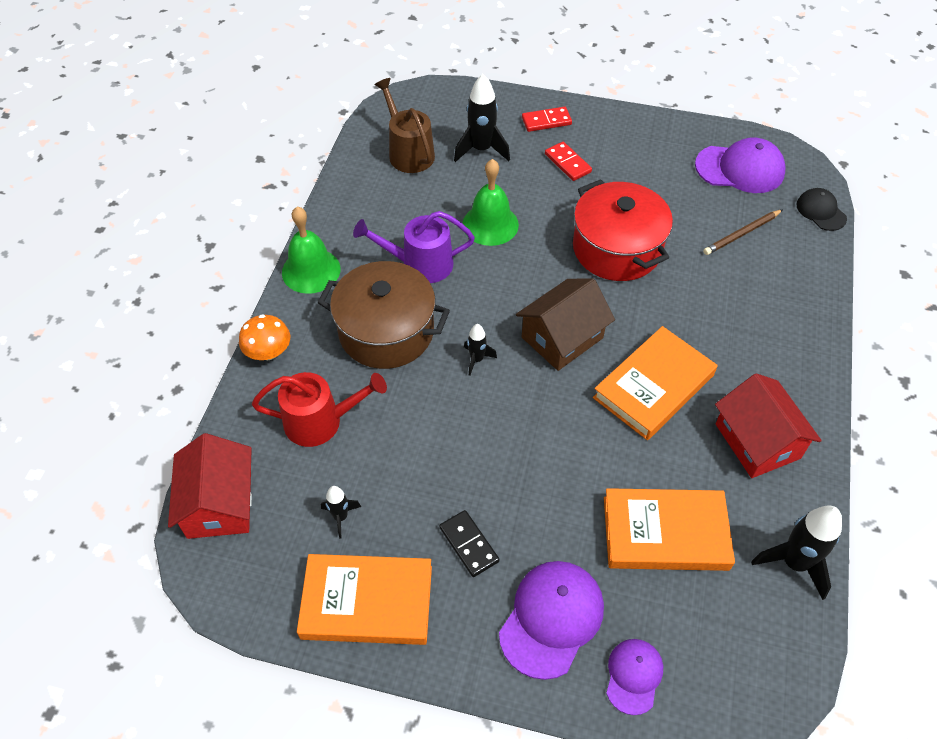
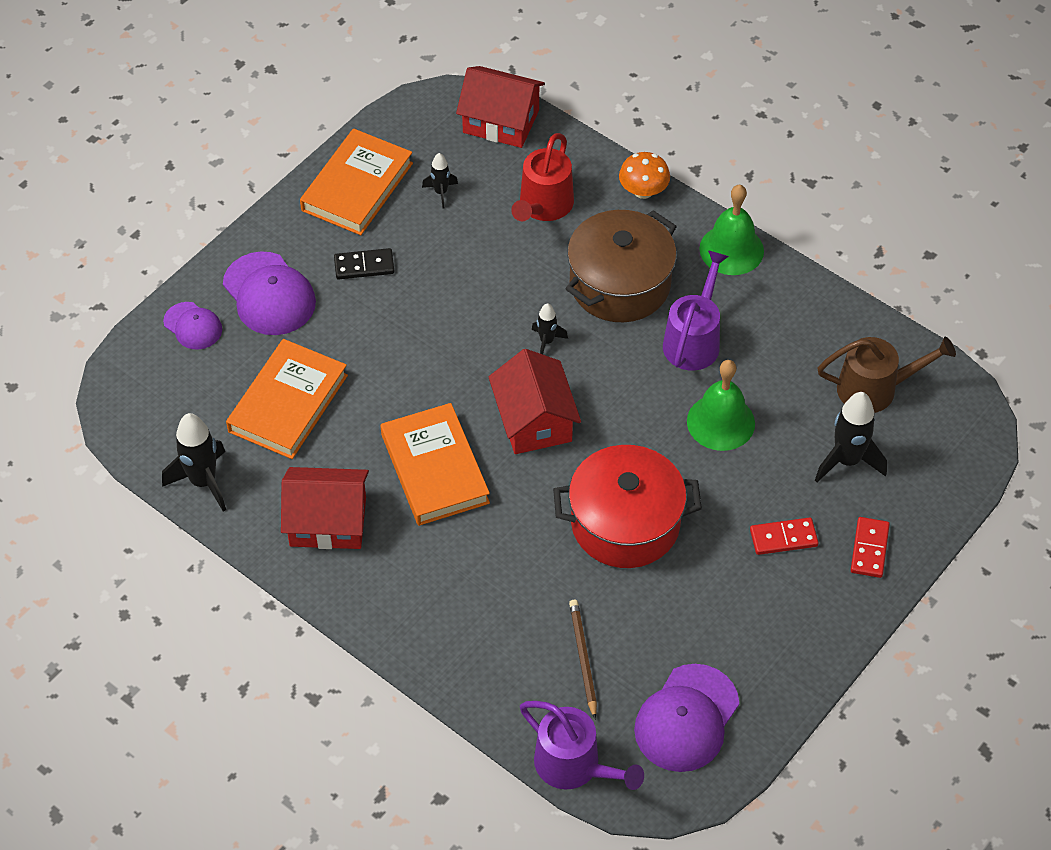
camera: 115 degrees right, 0 degrees up
(562, 337) = (534, 420): brown house -> red house
(821, 211) = (574, 765): black cap -> purple watering can

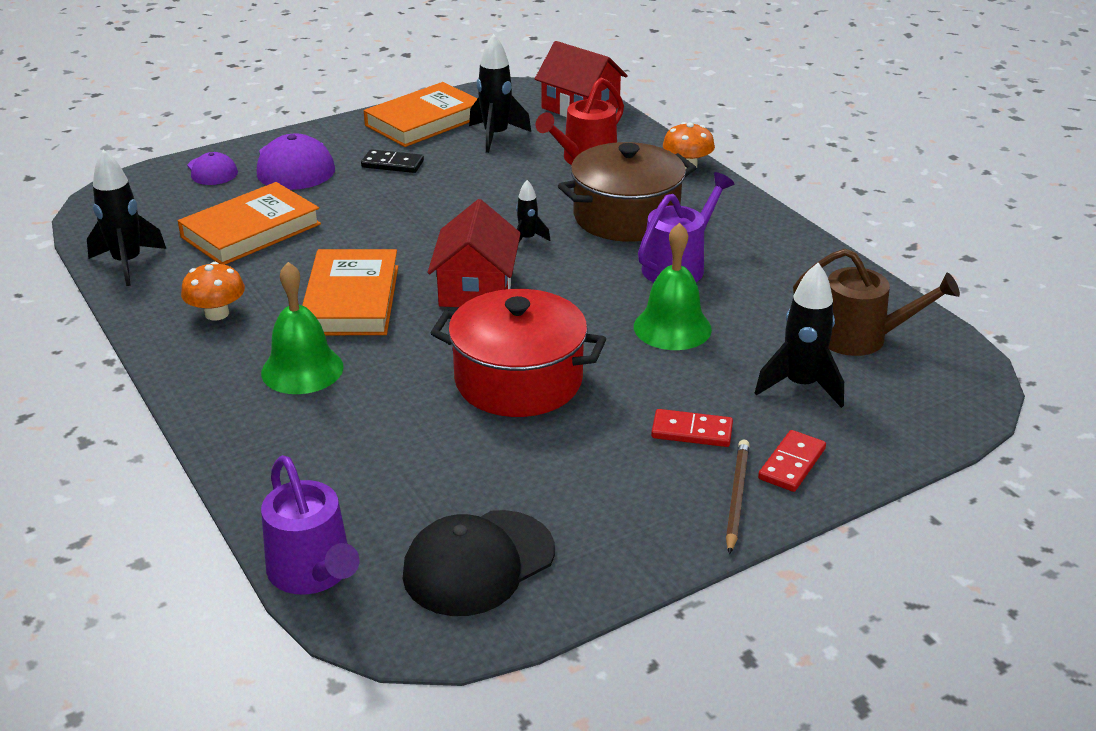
camera: 20 degrees right, 20 degrees down
(328, 521) = (217, 313): red house -> orange mushroom
(441, 192) = (496, 136): black rocket -> black rocket, size x1.83
(583, 658) = (394, 478): brown pencil -> brown pencil (736, 497)
(686, 718) = (478, 563): purple cap -> black cap
(731, 249) = (754, 215): green bell -> green bell (302, 369)

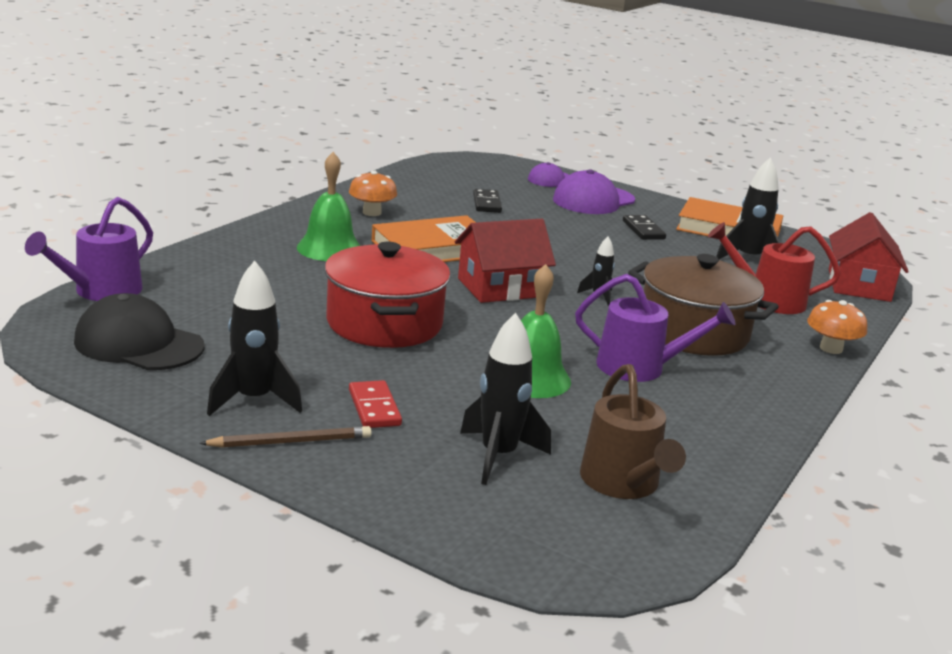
camera: 60 degrees right, 10 degrees down
(128, 263) = (404, 179): black rocket -> black rocket (254, 400)
(251, 230) = (486, 203): orange book -> black domino
(792, 464) = (362, 465): red domino -> none

